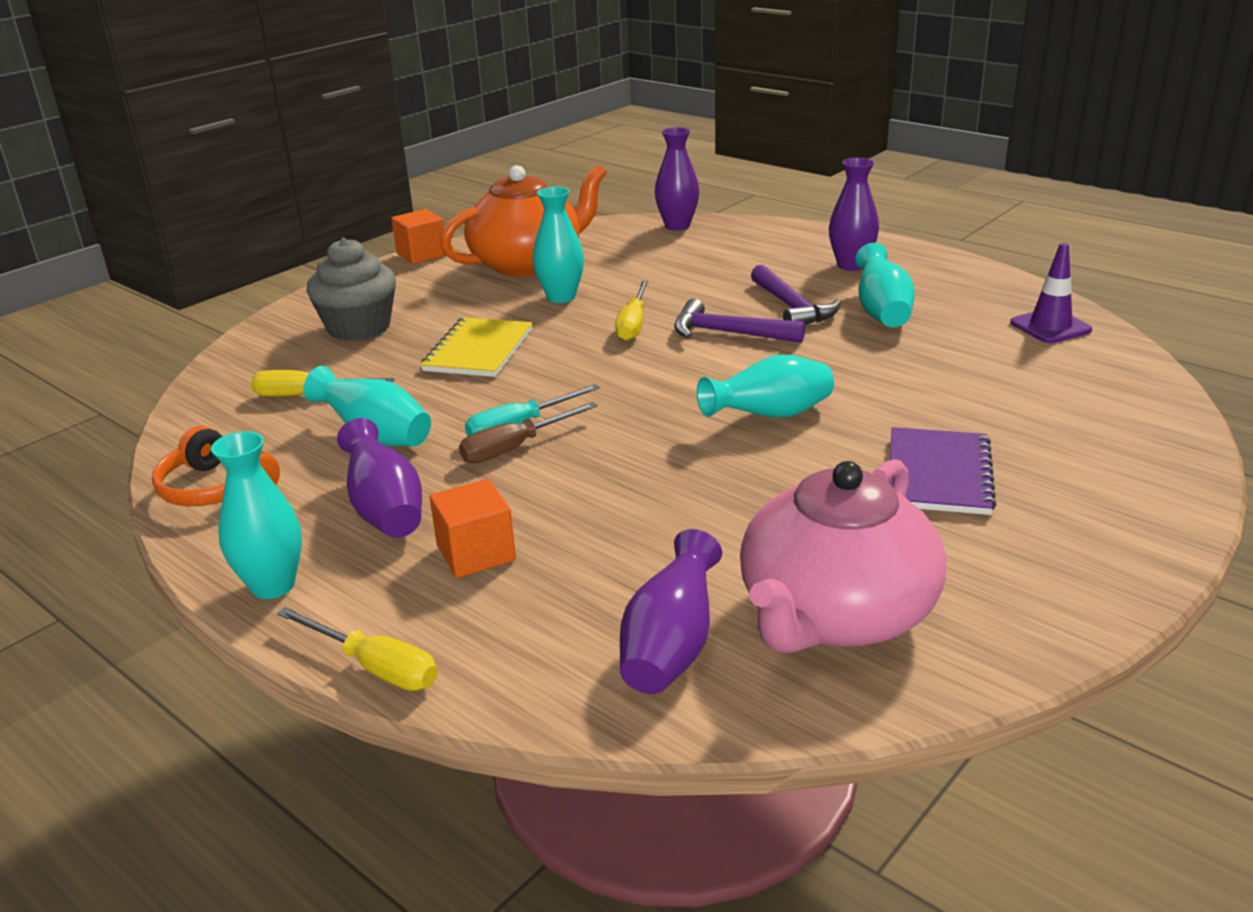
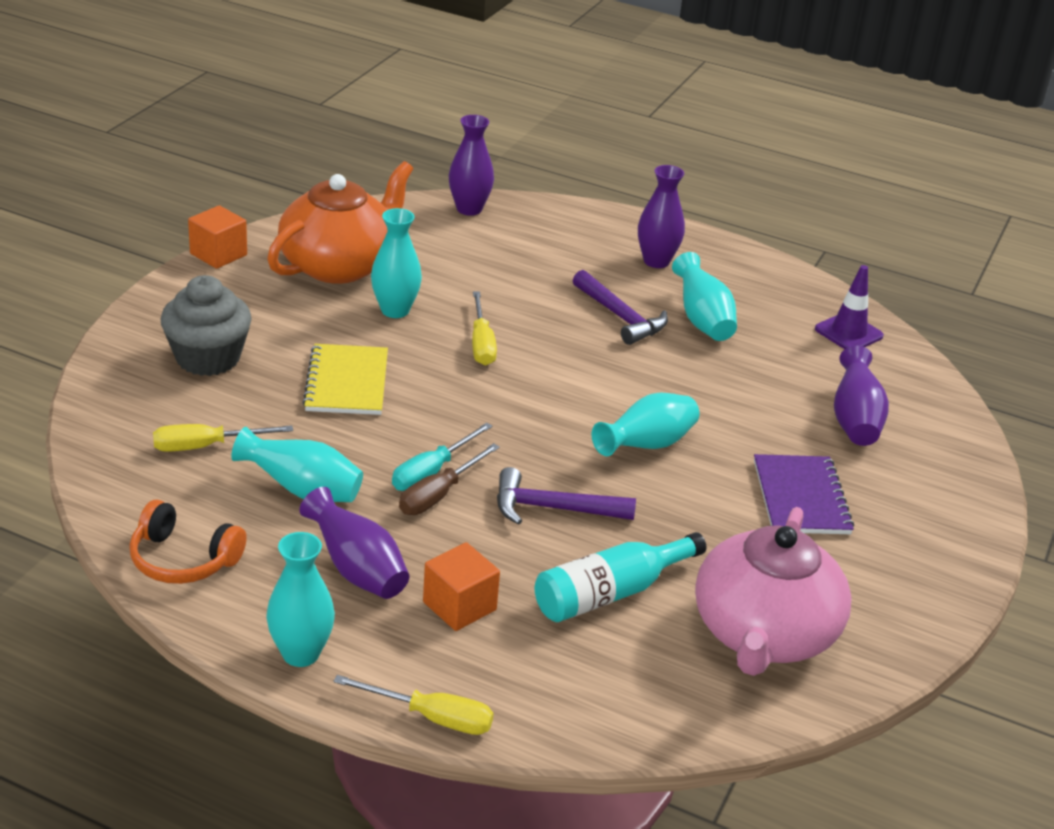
camera: 20 degrees left, 5 degrees up
(659, 554) = (610, 593): none -> turquoise bottle
(671, 647) = (653, 675): purple vase -> purple vase (854, 420)
(728, 333) = (574, 351): purple hammer -> purple hammer (553, 508)

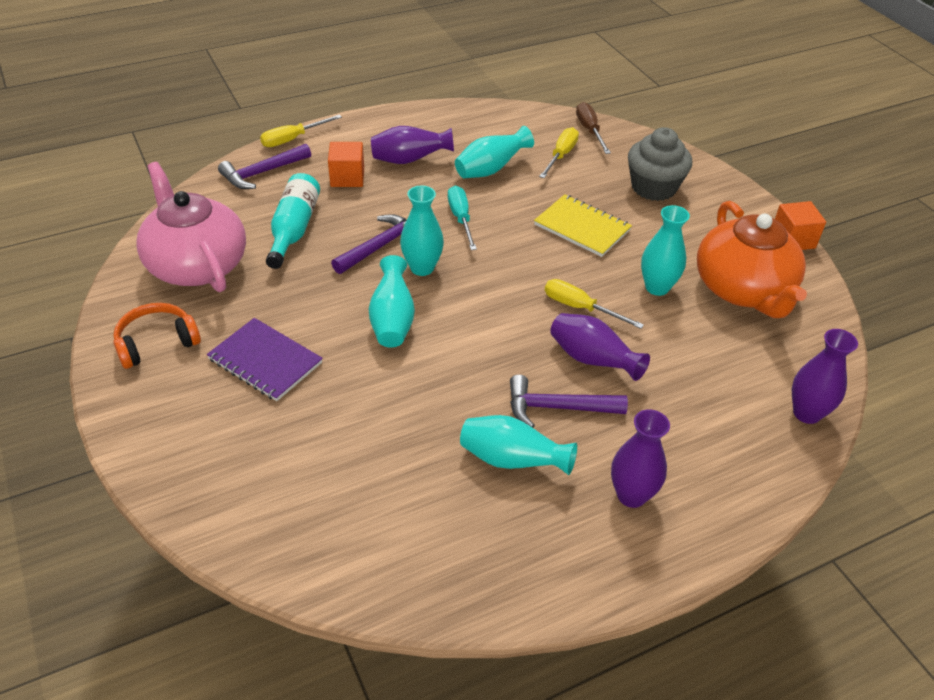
camera: 130 degrees right, 10 degrees up
(183, 559) = (473, 118): orange headphones -> orange headphones (157, 343)
(301, 653) = (373, 124): turquoise vase -> turquoise vase (422, 268)
(439, 495) = (438, 211): brown screwdriver -> brown screwdriver (590, 130)
(542, 695) = (262, 173): none -> purple hammer
(848, 333) = (405, 562): purple traffic cone -> none
(854, 420) = (299, 460): purple vase -> purple vase (592, 360)

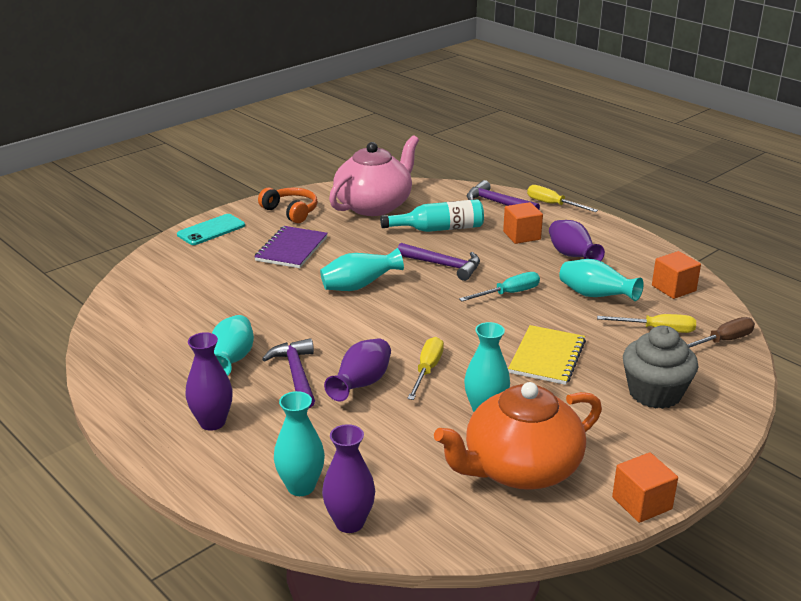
camera: 75 degrees right, 15 degrees down
(154, 435) = (211, 230): none -> turquoise phone
(422, 268) = (429, 287): turquoise vase -> turquoise vase (301, 487)
(497, 125) = (673, 288): none -> orange cube

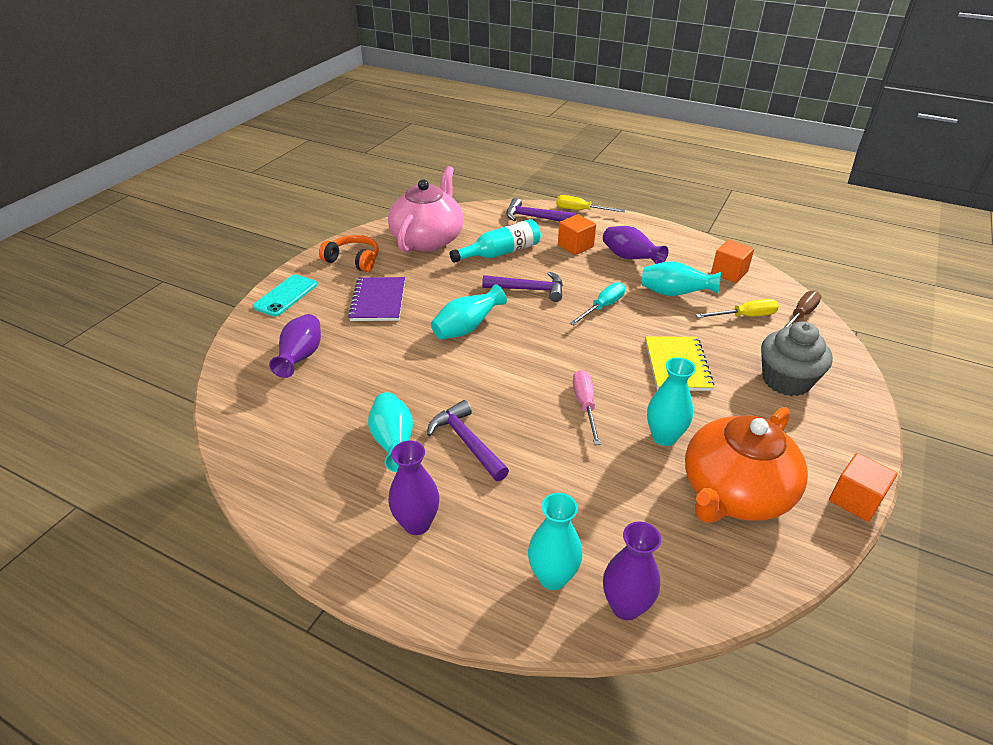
camera: 20 degrees left, 10 degrees up
(361, 385) = (536, 437): purple vase -> purple vase (301, 357)
(427, 370) = (585, 405): yellow screwdriver -> pink screwdriver

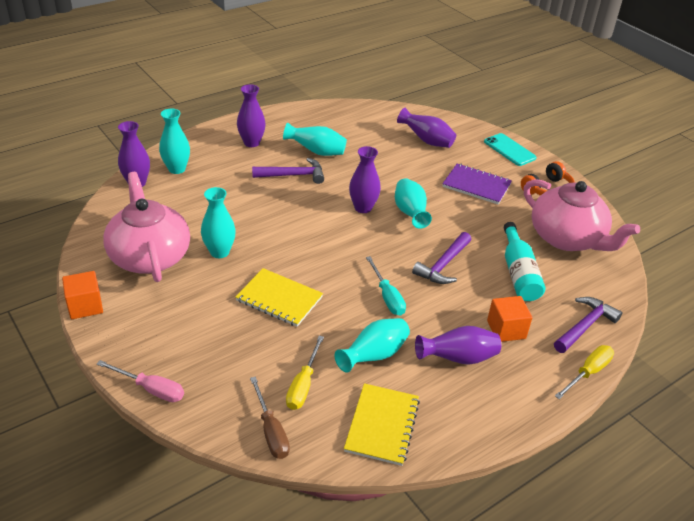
camera: 115 degrees right, 0 degrees up
(485, 362) = (363, 208): none -> purple vase
(585, 405) = (280, 232): pink screwdriver -> pink screwdriver (151, 389)
(729, 273) = (382, 425): orange cube -> yellow notebook
(734, 493) = (149, 256): orange teapot -> pink teapot
(786, 380) = (206, 352): grey cupcake -> none

